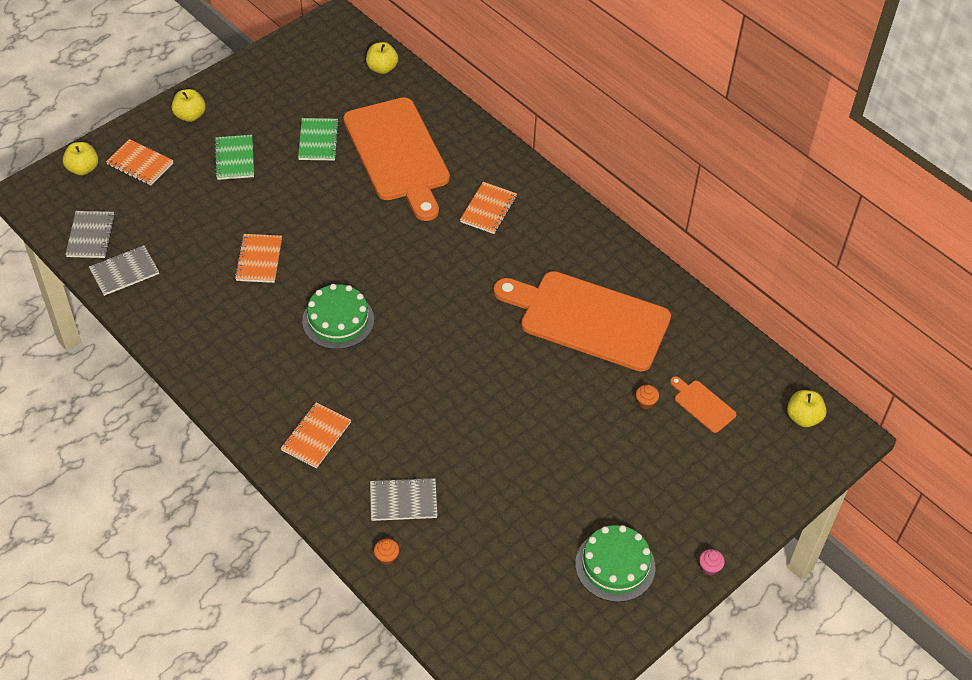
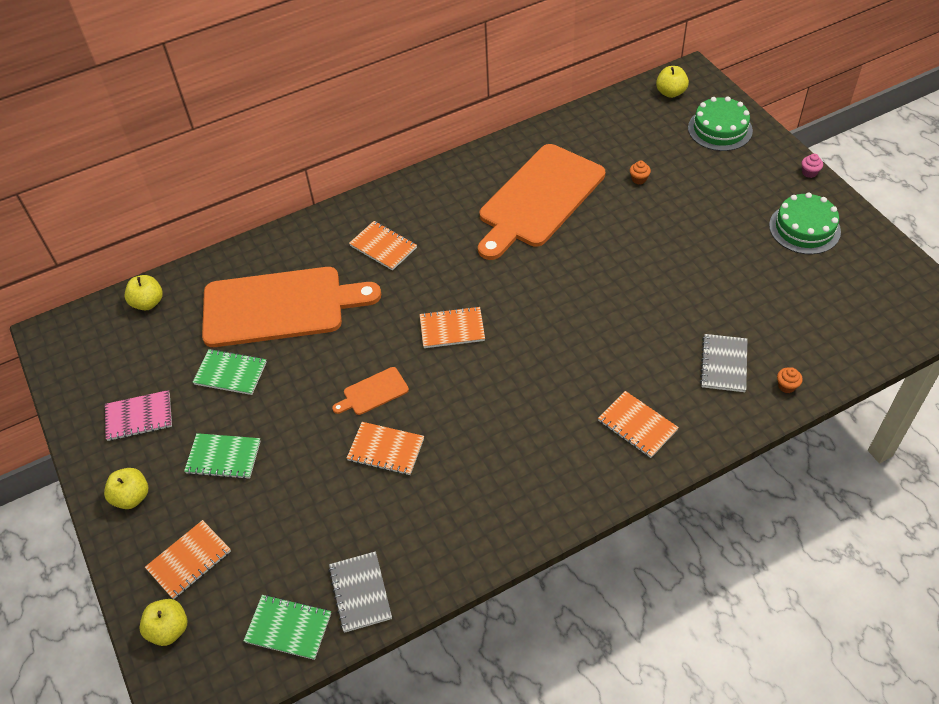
camera: 70 degrees left, 0 degrees up
(91, 236) = (288, 628): grey notebook -> green notebook
(264, 97) = (139, 417): none -> pink notebook
(338, 320) = (491, 388): green cake -> green cake (720, 129)
(400, 280) = (452, 329): none -> orange notebook
(702, 404) = (647, 146): orange cutting board -> orange cutting board (373, 392)

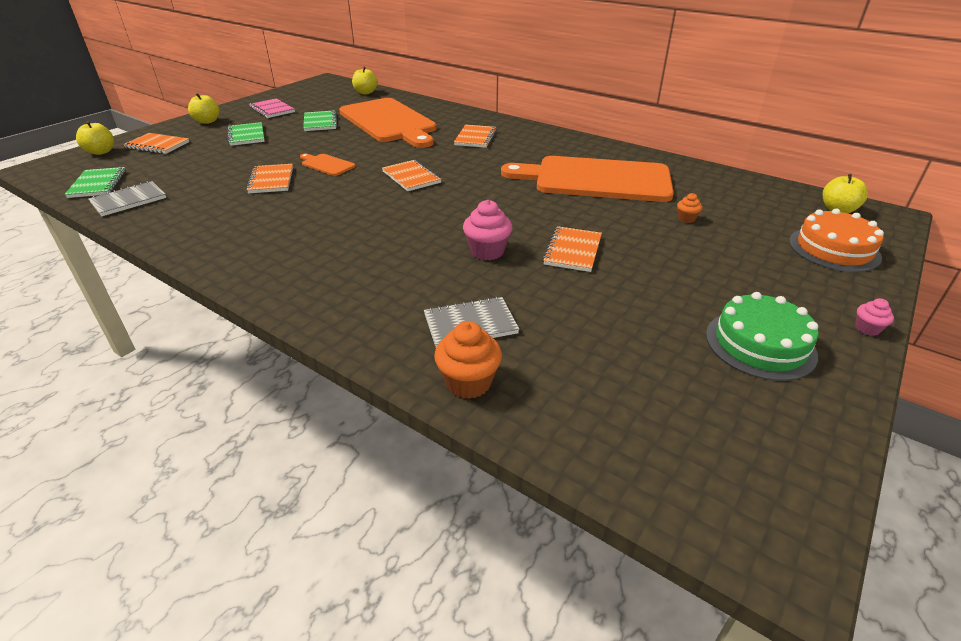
camera: 60 degrees right, 15 degrees down
(627, 320) = (487, 251): none -> pink cupcake
(637, 425) = (348, 285): orange notebook -> orange notebook (573, 251)
(720, 129) = (834, 249): green cake -> orange cake
(786, 386) = (468, 382): orange cupcake -> orange cupcake, size x1.84

